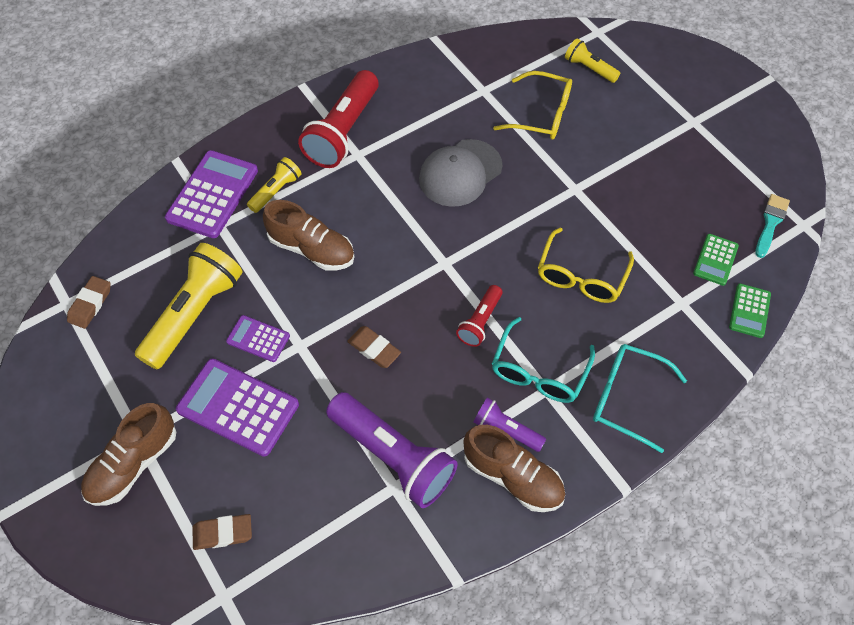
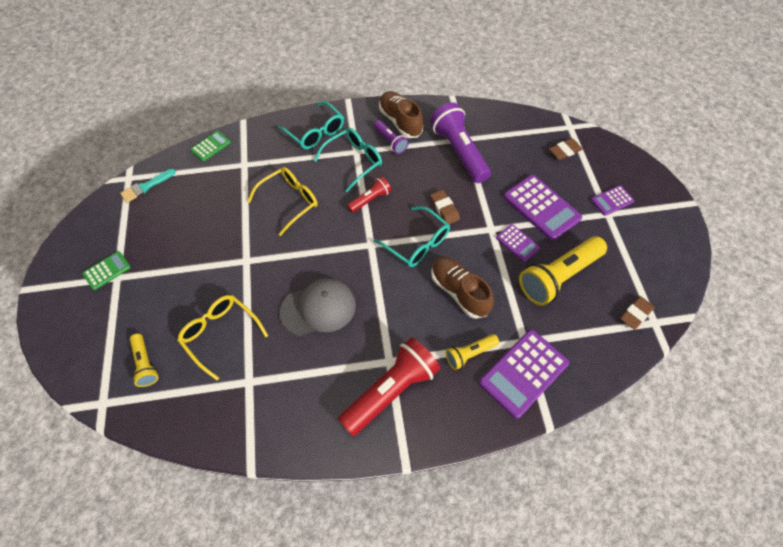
camera: 155 degrees left, 0 degrees up
(133, 463) = (612, 200): brown shoe -> purple calculator
(223, 533) = (565, 151): brown eraser -> brown eraser turned 45 degrees counterclockwise
(388, 287) = (417, 243): none -> turquoise glasses
(715, 260) = (201, 179): green calculator -> green calculator (107, 270)

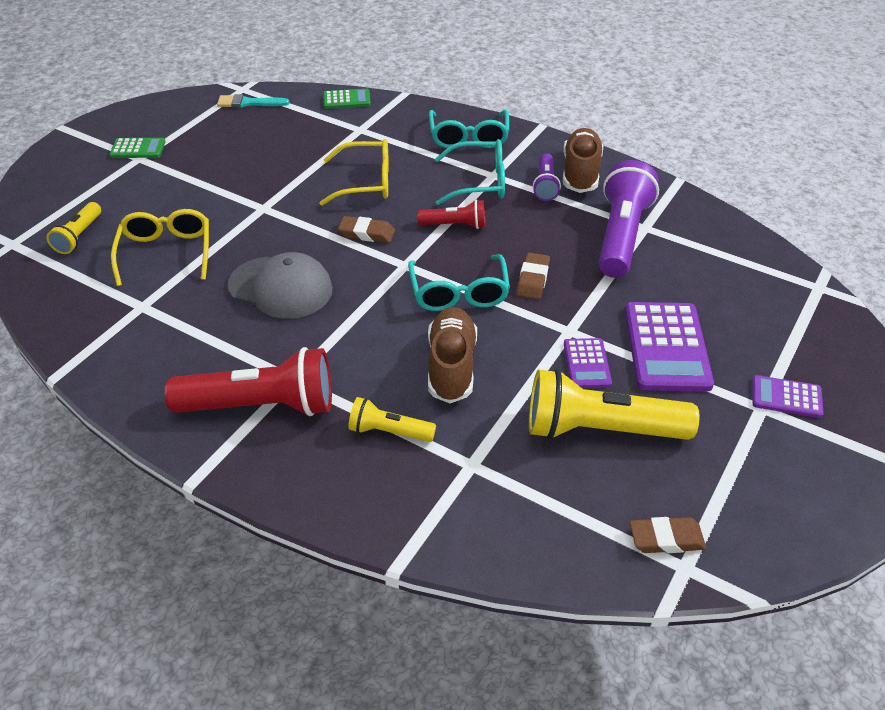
camera: 40 degrees right, 15 degrees down
(523, 373) = (430, 494): purple calculator -> none
(565, 151) = (777, 308): brown eraser -> brown eraser (366, 233)

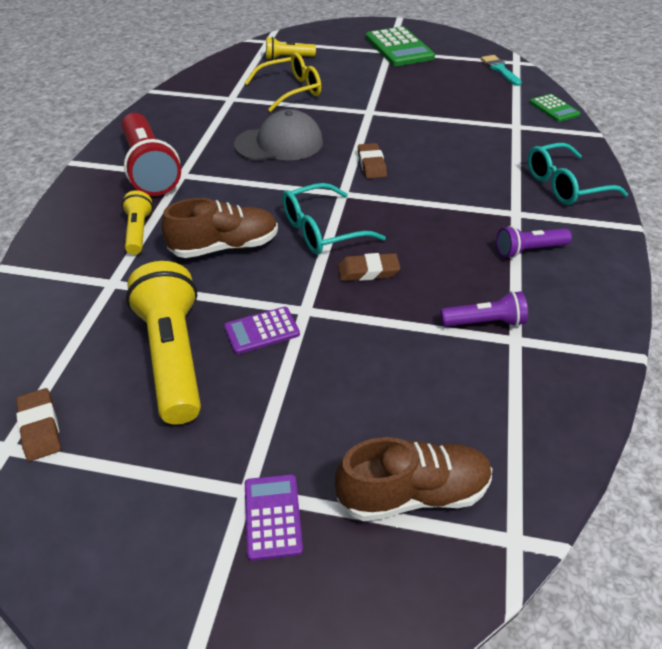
camera: 70 degrees right, 0 degrees up
(138, 149) = (399, 48): green calculator -> green calculator, size x1.85
(281, 287) = (279, 143): grey cap -> grey cap turned 105 degrees counterclockwise
(366, 182) = (441, 147): yellow glasses -> none
(455, 225) = (417, 207): red flashlight -> none
(479, 182) = (496, 207): turquoise glasses -> none
(580, 173) = (575, 271): brown shoe -> brown shoe (413, 493)
(621, 235) = (484, 322): purple flashlight -> purple flashlight, size x0.52
(666, 347) = (313, 389): purple calculator -> none

